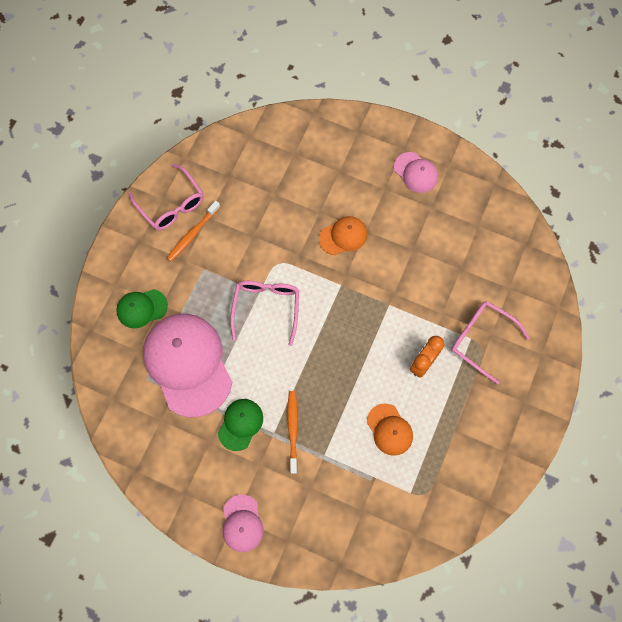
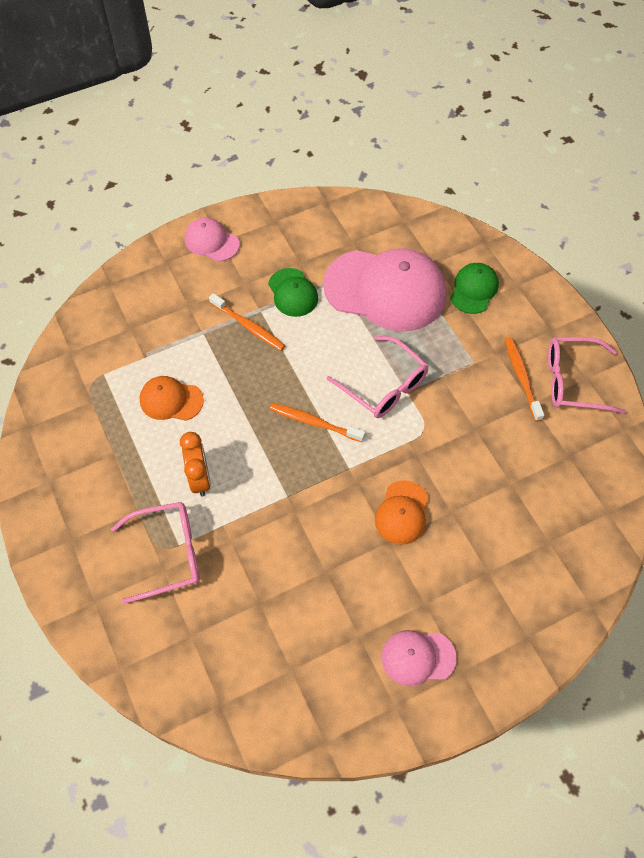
camera: 130 degrees right, 10 degrees down
(328, 328) = (314, 422): none -> orange toothbrush

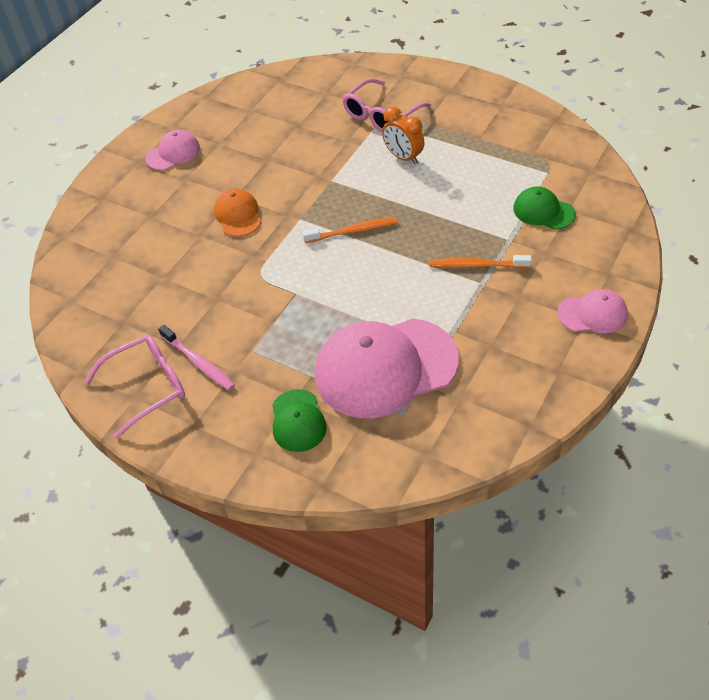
camera: 150 degrees right, 10 degrees down
(171, 400) = (477, 185): orange cap -> none
(293, 293) = (468, 314): green cap -> green cap (543, 211)
(384, 386) = (319, 287): pink glasses -> none
(521, 377) = (198, 362): orange toothbrush -> pink toothbrush

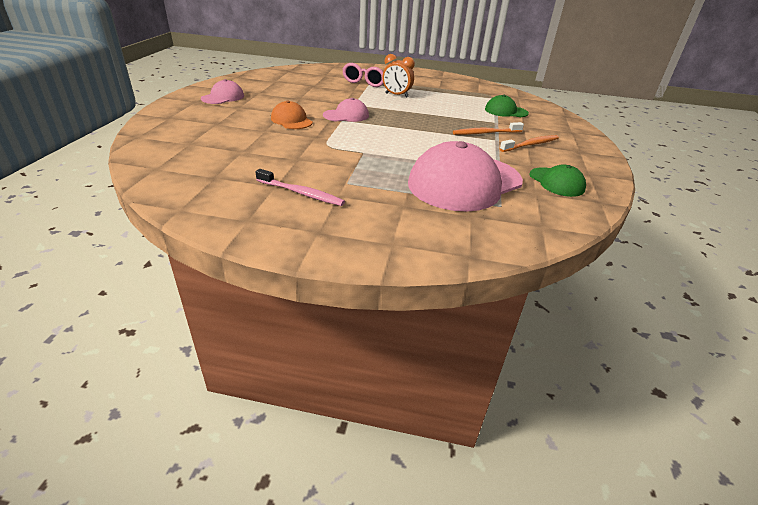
camera: 25 degrees left, 15 degrees down
(147, 387) = (257, 212): pink glasses -> none
(298, 421) = (416, 218): green cap -> green cap (556, 182)
(353, 231) = (386, 123): orange toothbrush -> orange toothbrush (530, 145)
(592, 314) = (581, 148): pink cap -> pink cap (346, 115)

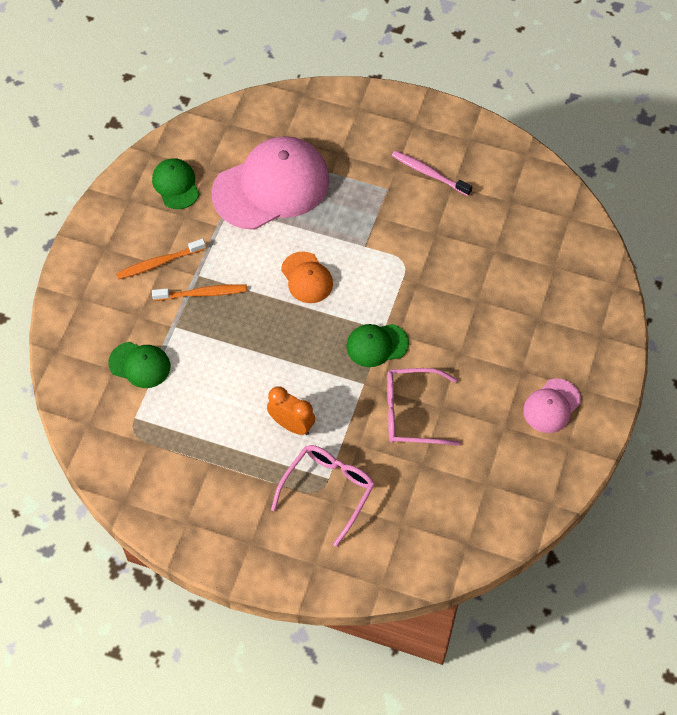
camera: 170 degrees left, 25 degrees up
(291, 120) = (448, 328): orange cap -> orange cap (307, 278)
(320, 97) = (412, 413): none -> pink glasses
(346, 115) = (377, 345): pink cap -> green cap

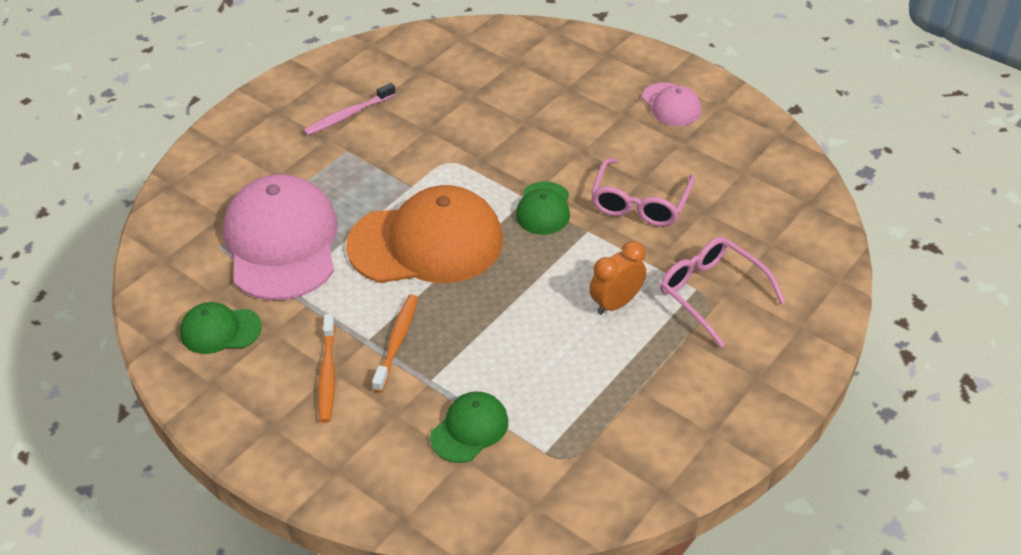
camera: 70 degrees left, 15 degrees down
(307, 278) = (426, 243): orange cap -> orange cap, size x2.07

